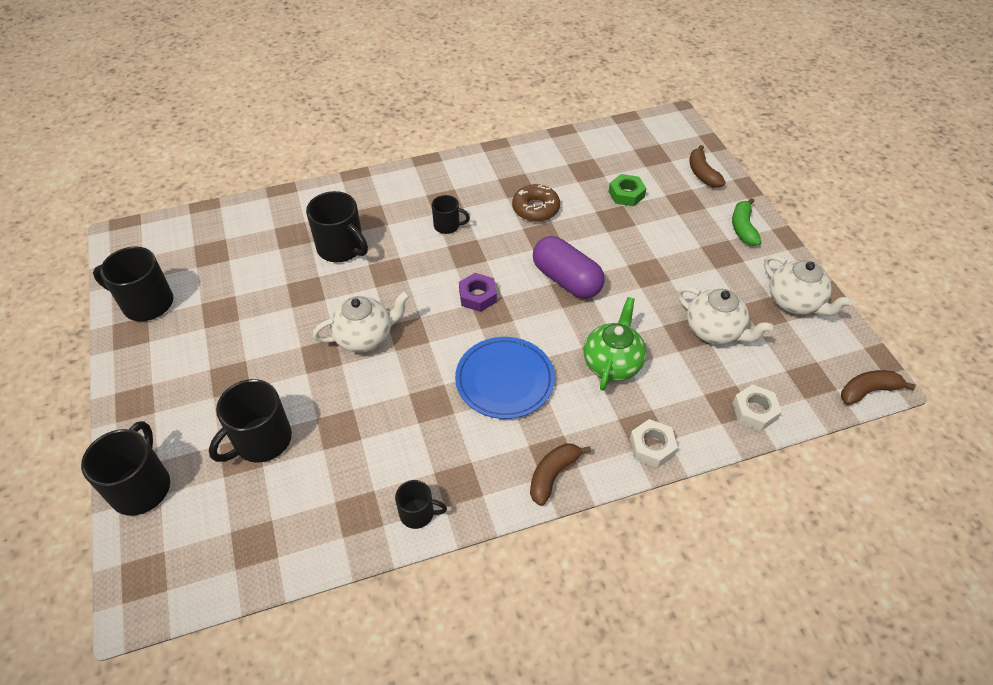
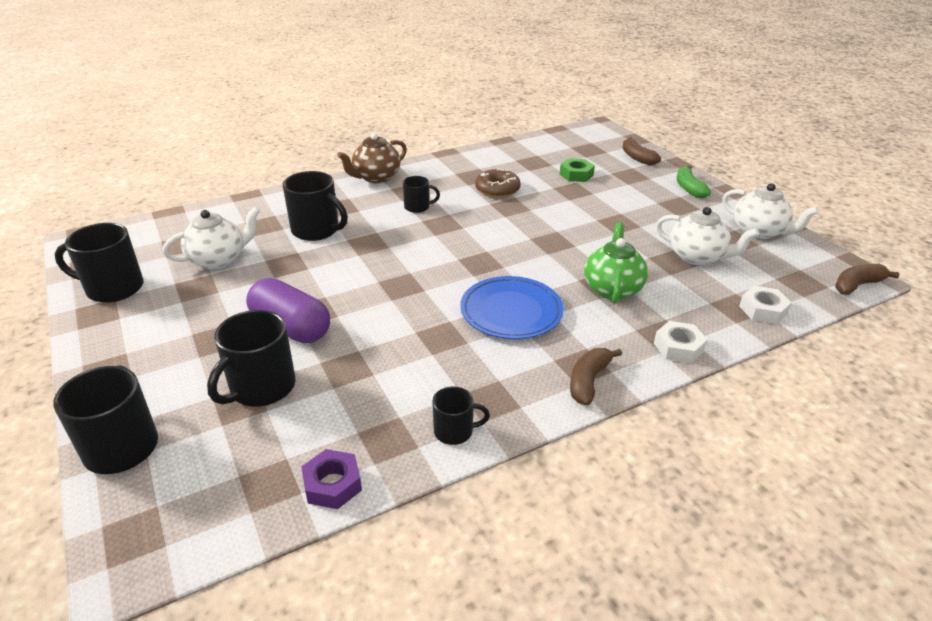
camera: 10 degrees left, 15 degrees down
(365, 337) = (357, 292): white teapot -> white teapot (219, 260)
(414, 177) = (376, 177): none -> brown teapot
(477, 296) = (463, 253): purple nut -> purple nut (332, 484)
(566, 280) = (544, 234): purple capsule -> purple capsule (291, 328)

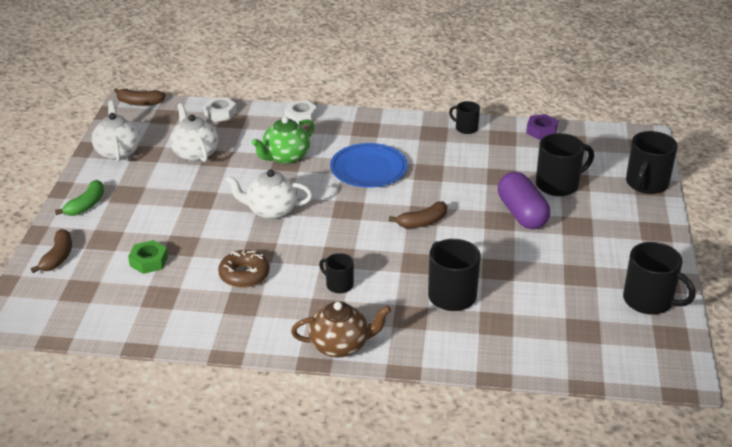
camera: 145 degrees left, 0 degrees up
(219, 260) = (553, 296): white teapot -> white teapot (271, 211)
(588, 381) = (372, 121): brown banana -> brown banana (422, 222)

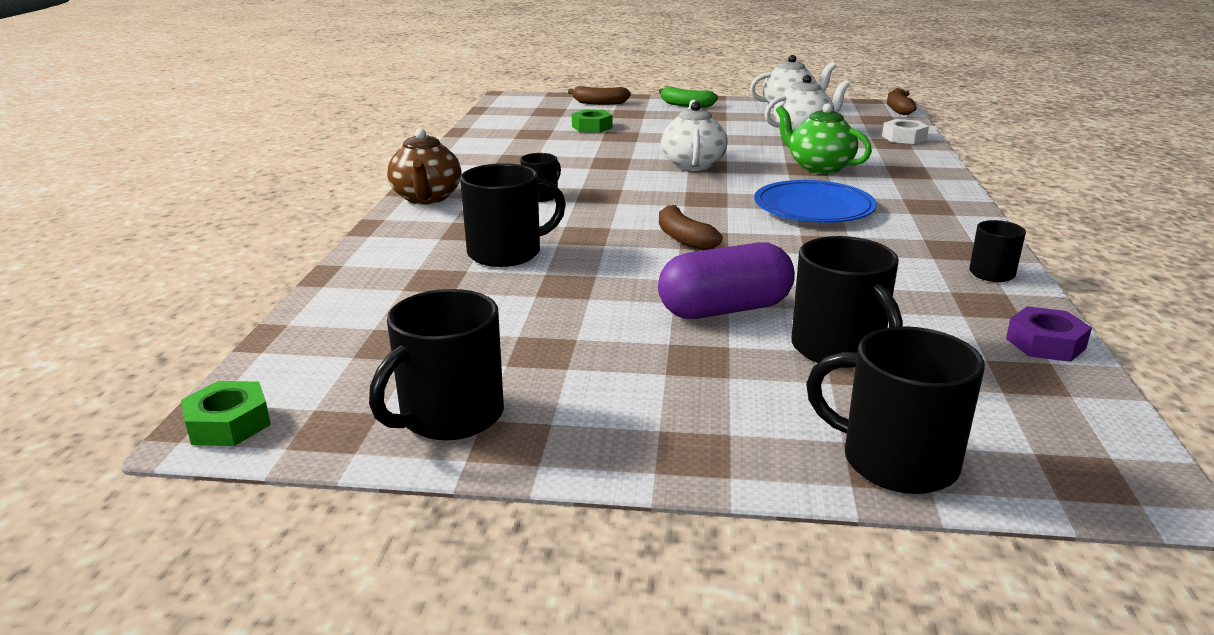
camera: 90 degrees right, 10 degrees down
(244, 275) = (566, 158): brown donut -> none
(301, 116) = (931, 172): white nut -> none
(678, 375) = (228, 423): none -> green nut

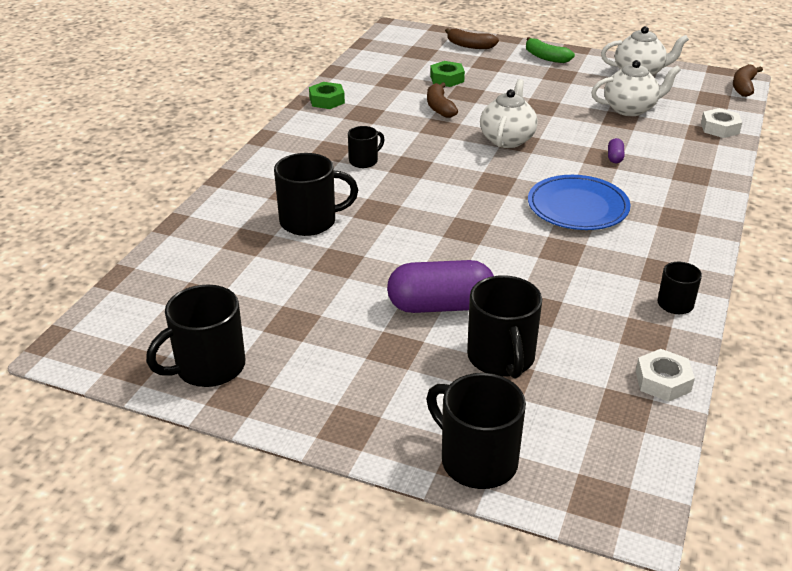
camera: 15 degrees right, 10 degrees up
(228, 423) = (74, 347): green nut -> green nut (327, 100)
(426, 198) = (276, 151): brown teapot -> none
(683, 238) = (451, 226): brown banana -> brown banana (439, 107)
(819, 167) = (615, 157): green teapot -> purple capsule
(1045, 343) = (663, 381): purple nut -> white nut

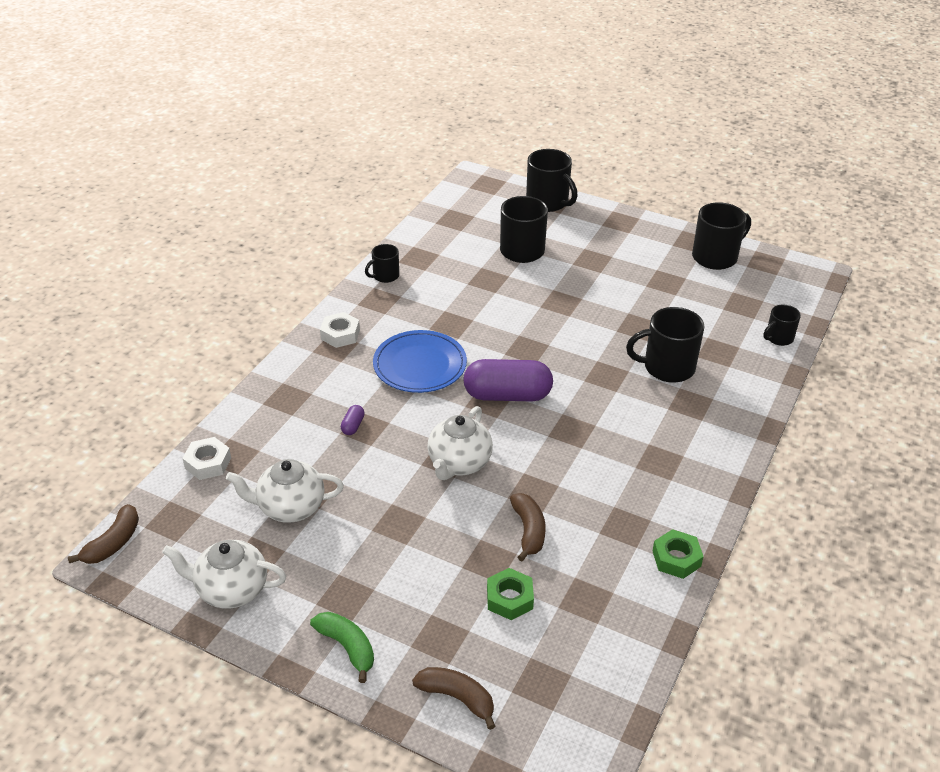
camera: 175 degrees left, 5 degrees up
(364, 161) = (621, 441): black mug -> black mug (778, 338)
(440, 306) = (558, 286): purple capsule -> purple capsule (507, 395)
(663, 381) = (424, 231): white nut -> white nut (340, 334)

